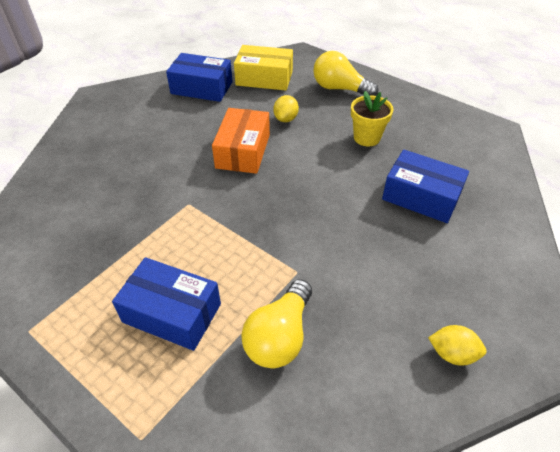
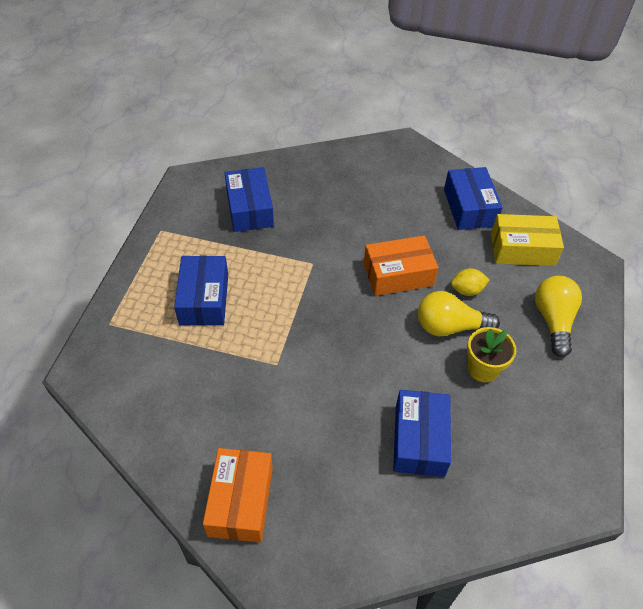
camera: 65 degrees right, 5 degrees up
(73, 231) = (250, 209): none -> blue box
(264, 78) = (522, 249): yellow box -> yellow box turned 75 degrees counterclockwise
(279, 336) = (210, 373): yellow light bulb -> yellow light bulb (449, 327)
(452, 353) = (241, 501): yellow lemon -> orange box

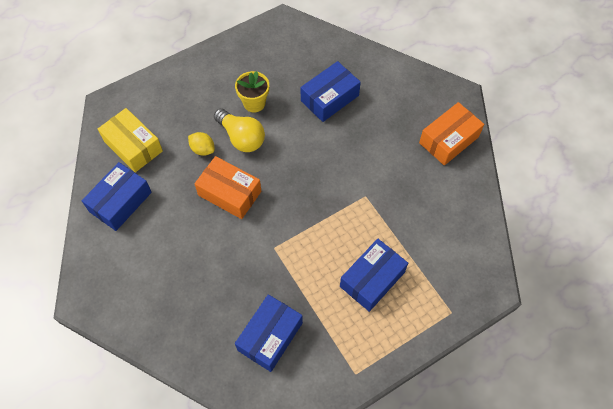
camera: 135 degrees left, 10 degrees up
(553, 320) = (181, 95): yellow light bulb -> none

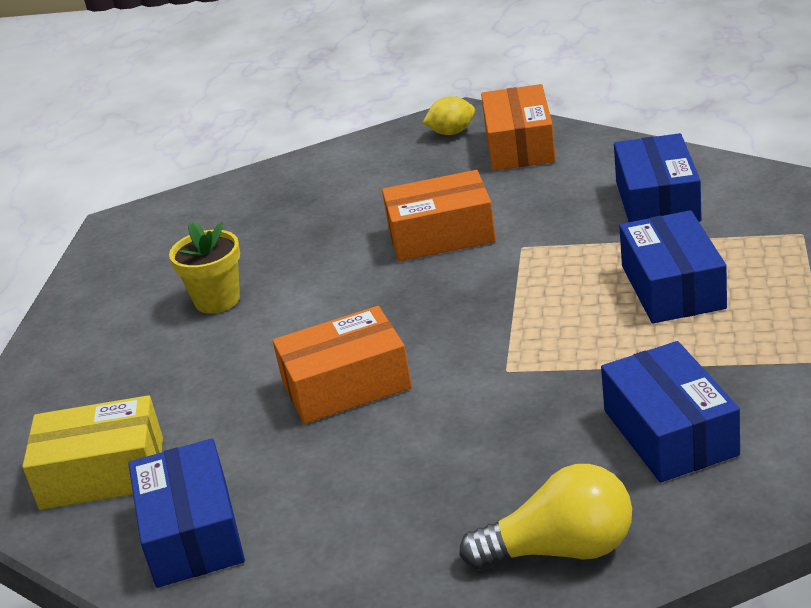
camera: 45 degrees left, 30 degrees down
(202, 149) = (224, 387): yellow lemon -> yellow lemon (451, 132)
(241, 137) = (261, 335): yellow light bulb -> yellow light bulb (561, 549)
(329, 98) = (313, 224): blue box -> blue box (657, 201)
(353, 156) = (441, 235): none -> orange box

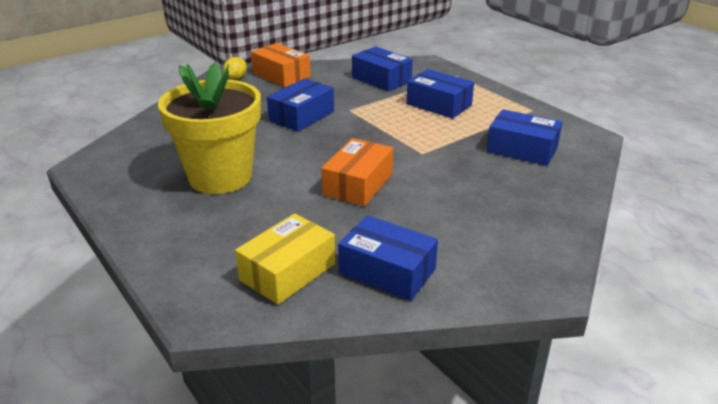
camera: 50 degrees left, 0 degrees up
(217, 300) = (220, 177): yellow flower pot -> yellow flower pot, size x2.11
(441, 235) = (301, 116): orange box -> blue box
(561, 549) = (553, 201): yellow light bulb -> none

